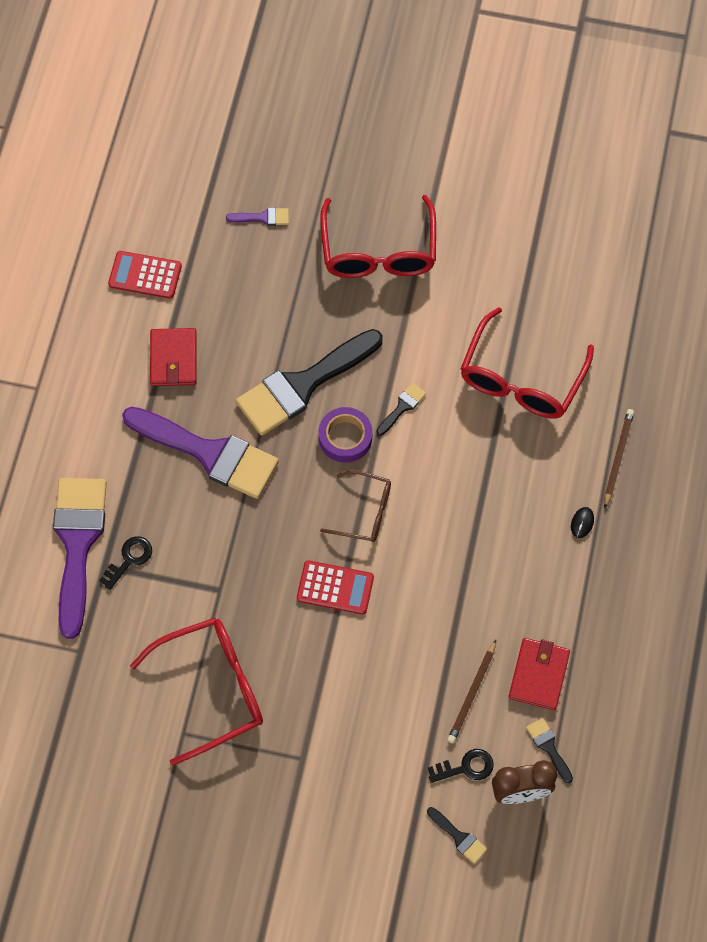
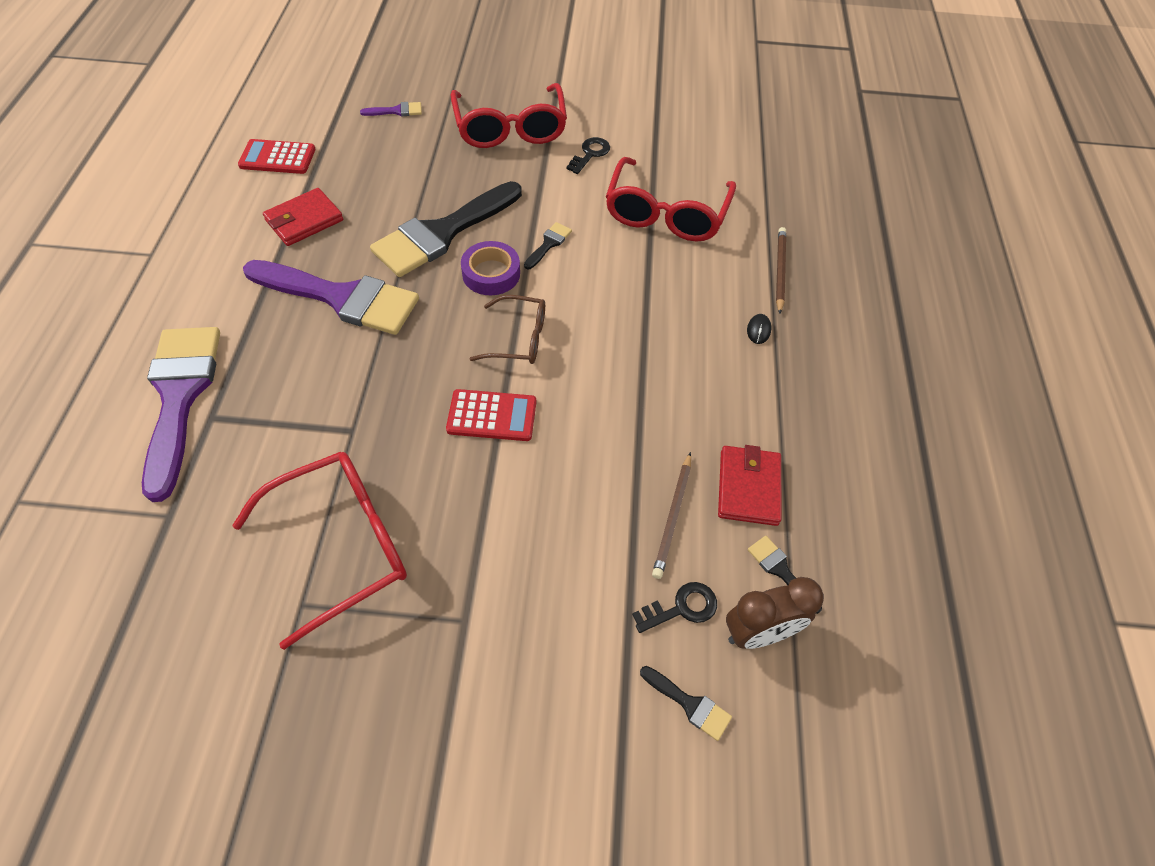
camera: 10 degrees left, 10 degrees down
(129, 559) = (242, 407): black key -> black key (590, 154)
(173, 359) = (304, 220): red wallet -> red wallet turned 60 degrees clockwise

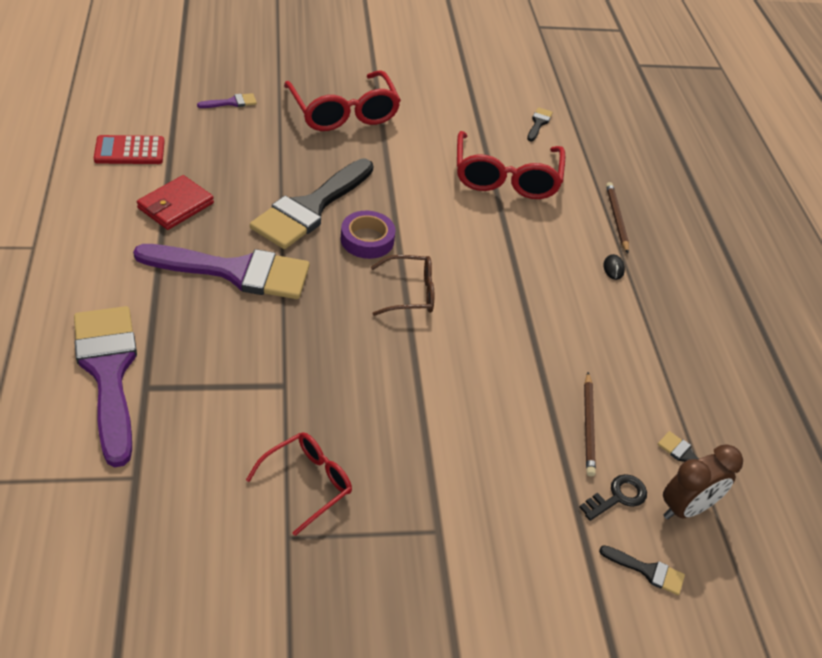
camera: 15 degrees left, 10 degrees down
(340, 546) = (307, 483): red glasses -> red glasses, size x0.59
(492, 416) = (407, 360): red calculator -> none
(548, 244) = (411, 210): black brush -> black brush (538, 123)
(590, 154) = (423, 131): black key -> none
(748, 487) = (643, 395): red wallet -> none

